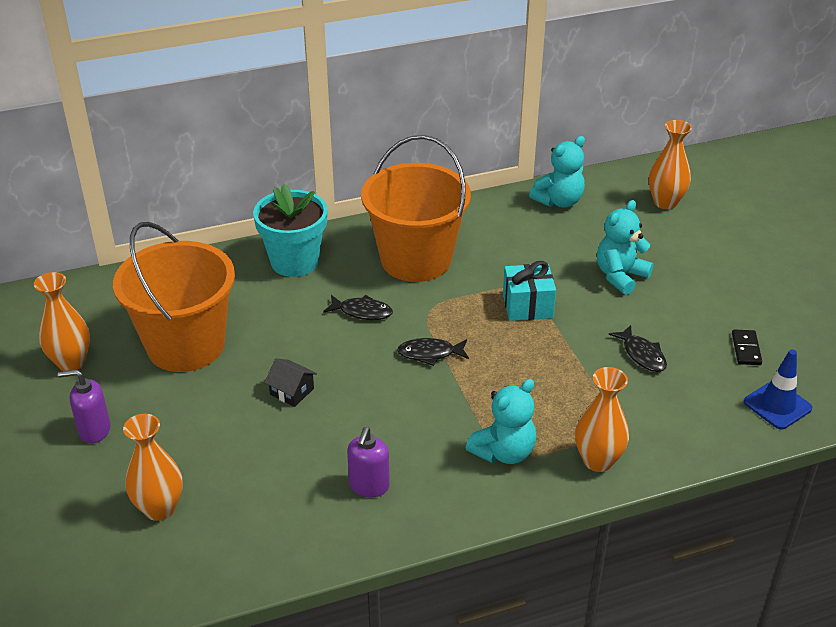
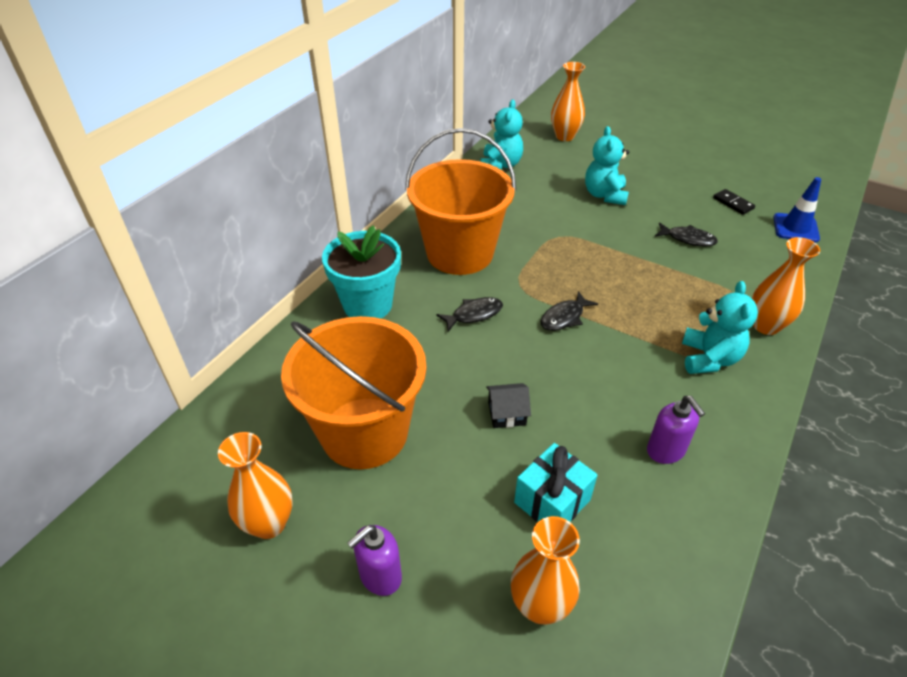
camera: 40 degrees left, 5 degrees up
(527, 306) = (579, 245): turquoise gift -> turquoise gift (552, 501)

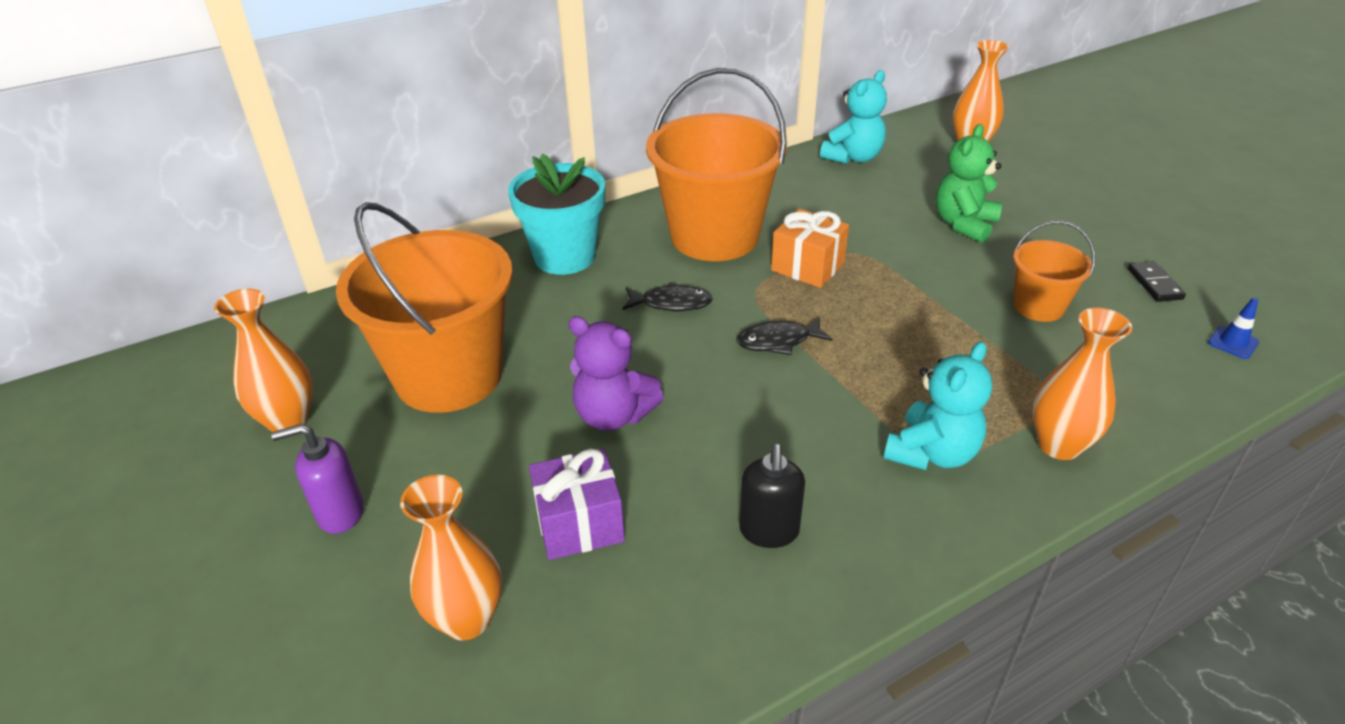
camera: 30 degrees right, 5 degrees down
(506, 413) = (613, 415): black house -> purple teddy bear
(538, 256) = (807, 267): none -> orange gift
(552, 501) = (579, 524): turquoise gift -> purple gift
(604, 195) = (963, 224): turquoise teddy bear -> green teddy bear
(666, 451) = (769, 531): purple soap dispenser -> black soap dispenser
(688, 239) = (1038, 307): black fish -> orange bucket
(795, 228) = (1233, 342): blue traffic cone -> blue traffic cone, size x0.59

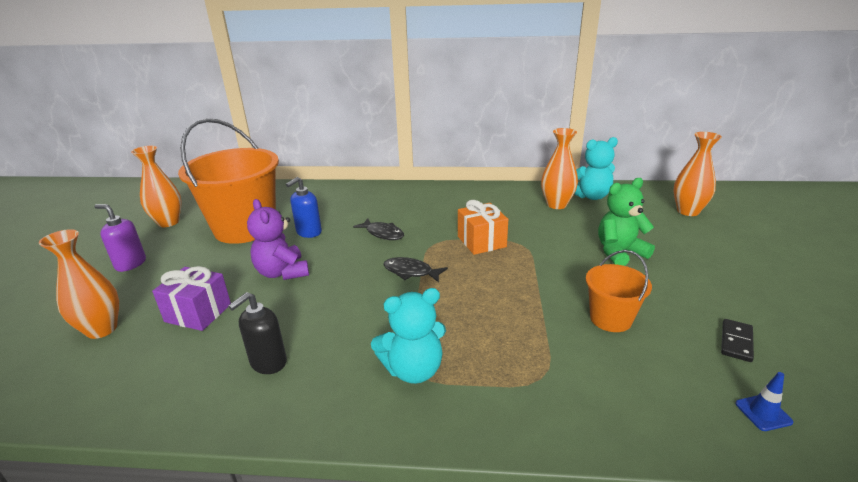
camera: 35 degrees right, 10 degrees down
(562, 343) = (308, 232): none -> blue soap dispenser
(565, 257) = (364, 197): turquoise flower pot -> none
(714, 236) = (450, 210): orange bucket -> none
(1059, 445) = (506, 409): orange vase -> orange vase (556, 204)

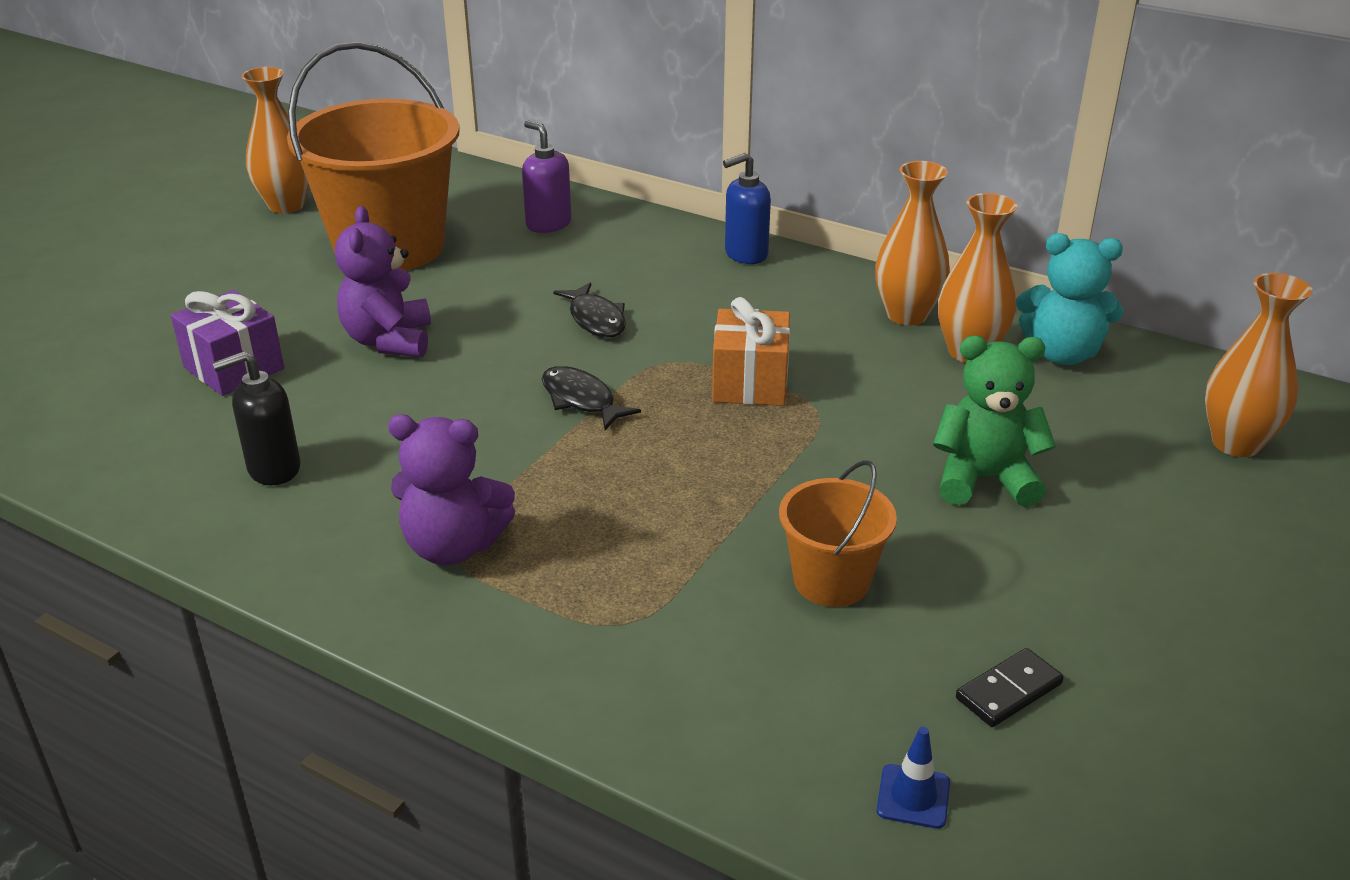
camera: 25 degrees right, 5 degrees up
(102, 329) = (105, 353): orange vase -> orange vase (907, 315)
(130, 264) = (194, 263): purple soap dispenser -> purple soap dispenser (548, 224)
(308, 232) = (479, 283): blue soap dispenser -> blue soap dispenser (745, 254)
(413, 370) = (453, 546): turquoise teddy bear -> purple teddy bear

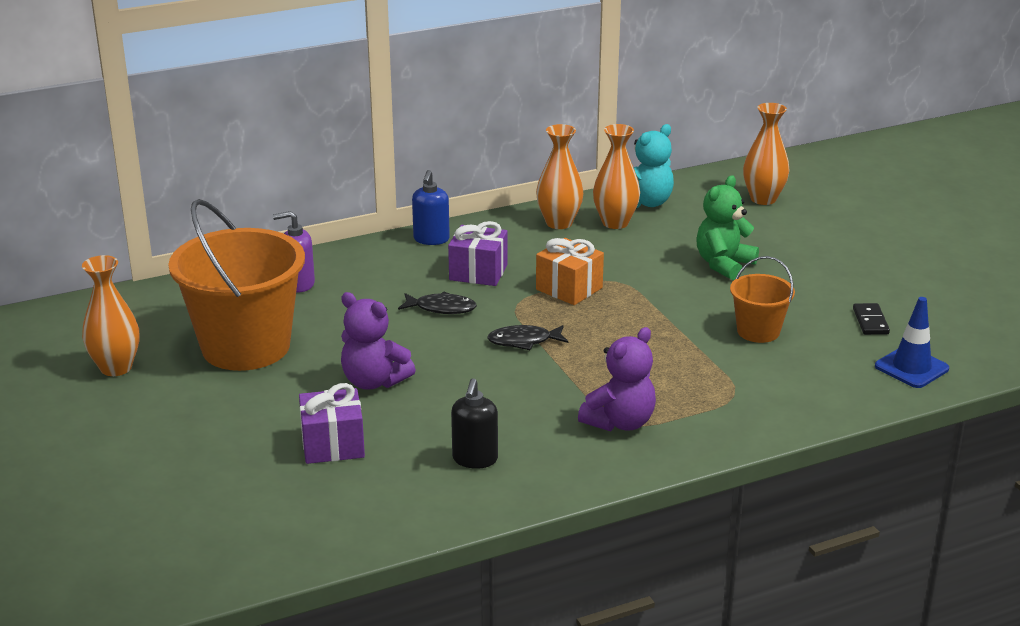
camera: 55 degrees left, 5 degrees down
(708, 310) = (478, 272): none -> purple gift
(913, 796) = (911, 367): blue traffic cone -> blue traffic cone, size x1.70

